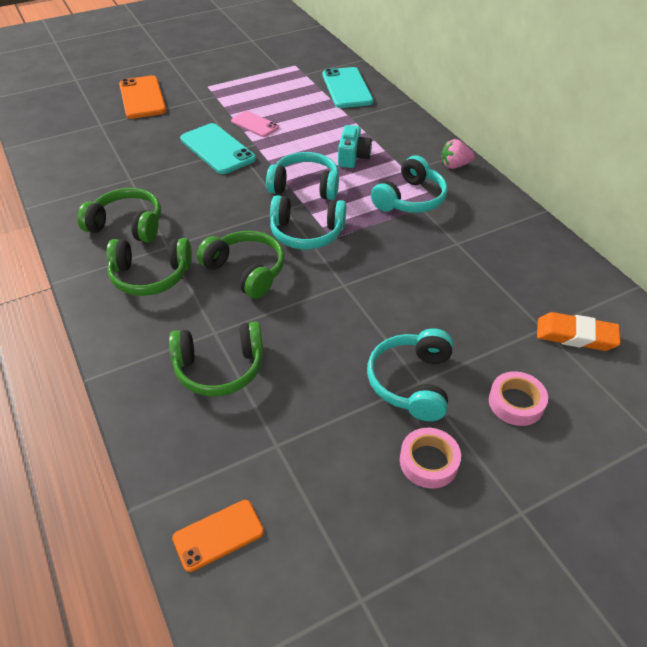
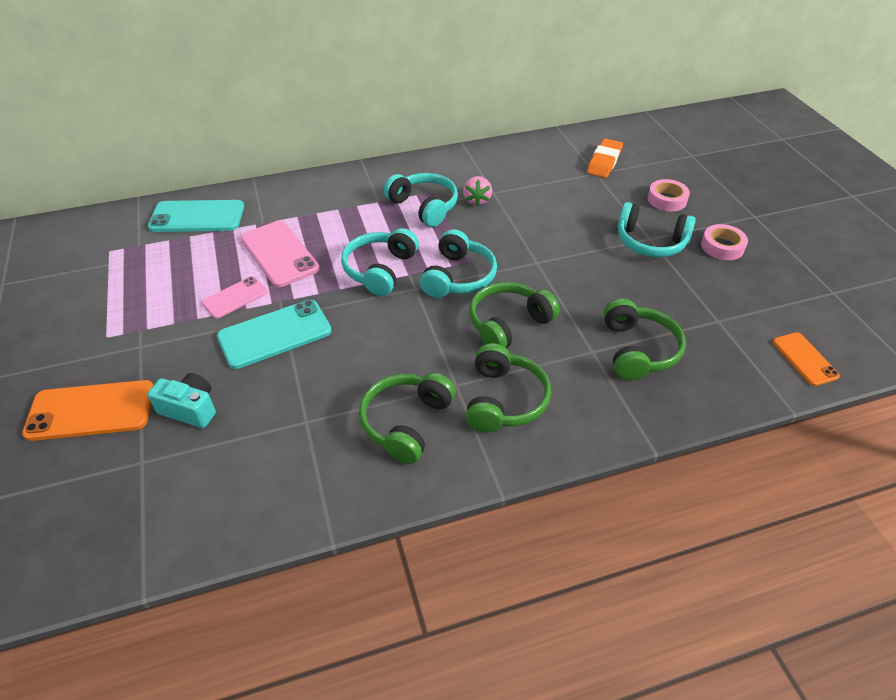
camera: 80 degrees left, 0 degrees up
(312, 133) = (279, 254): none -> pink phone
(353, 157) = (340, 231): turquoise camera -> turquoise camera (190, 409)
(455, 165) = (381, 173): pink strawberry -> pink strawberry (477, 200)

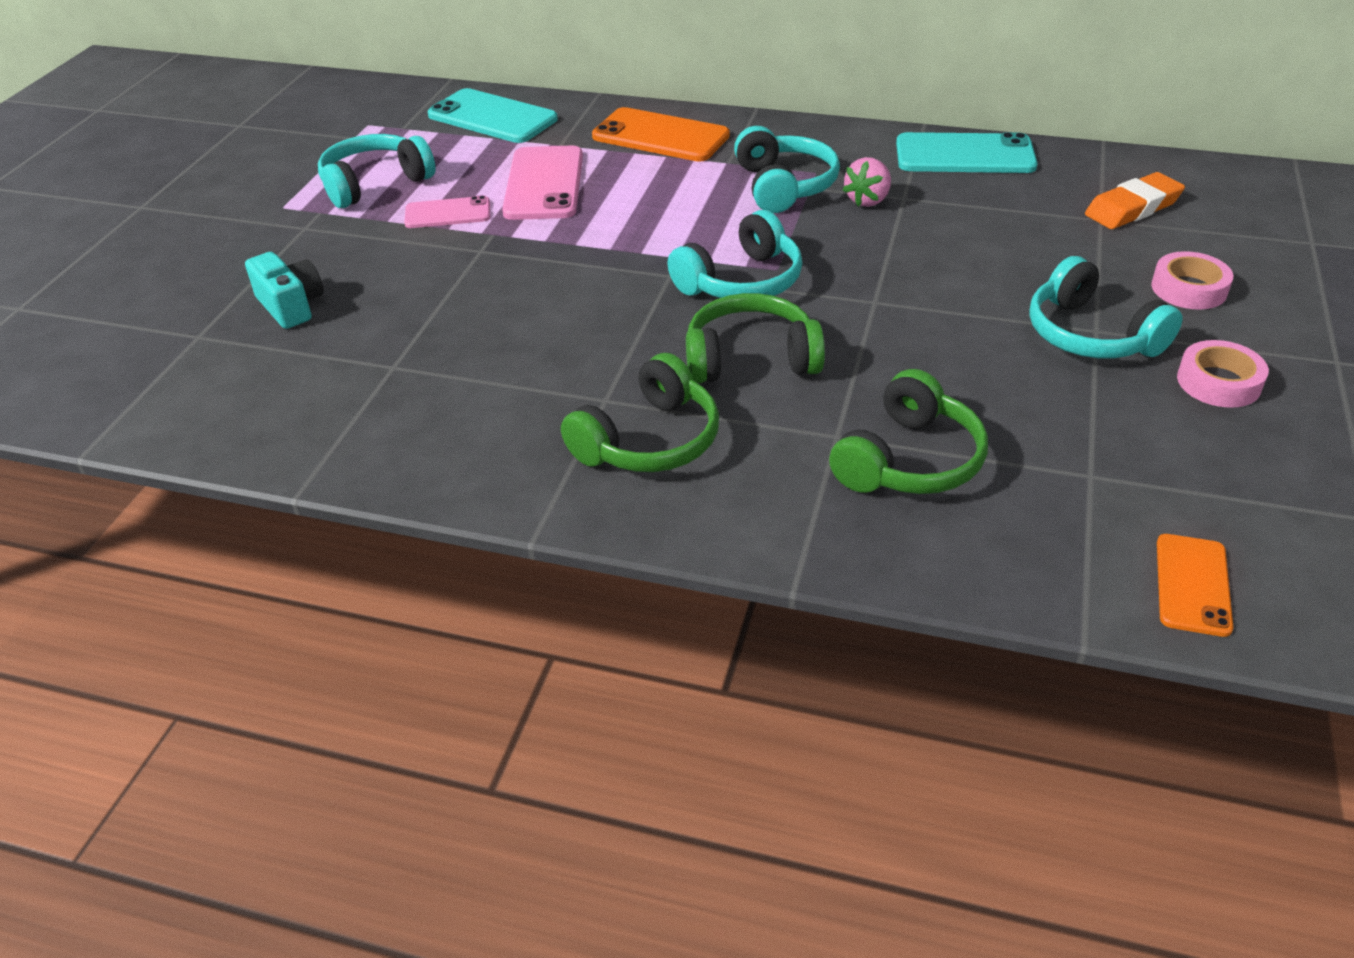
camera: 35 degrees right, 5 degrees down
(91, 410) = (201, 270): orange phone -> orange phone (660, 136)
(275, 334) = (452, 266): turquoise phone -> turquoise phone (965, 155)
(380, 270) = (647, 240): turquoise headphones -> turquoise headphones (375, 183)
(406, 422) = (502, 414): green headphones -> none

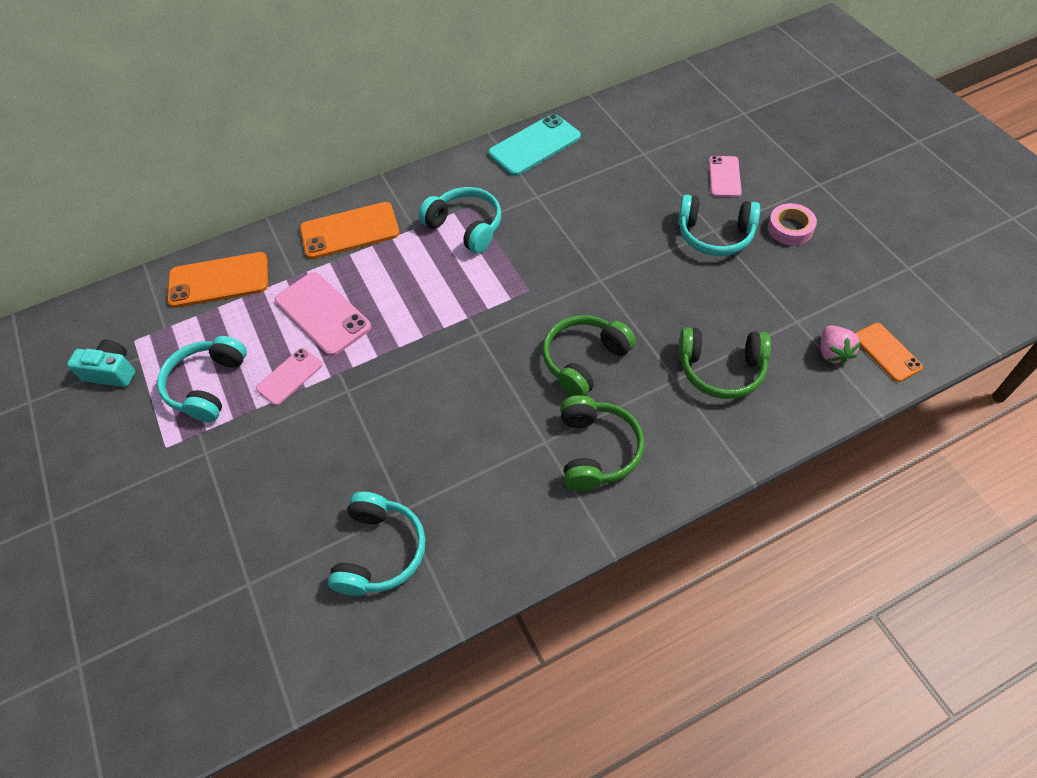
camera: 40 degrees left, 15 degrees up
(291, 306) = (280, 516): turquoise camera -> turquoise camera (112, 372)
(492, 117) = (219, 280): turquoise phone -> orange phone
(741, 282) = (521, 312): turquoise headphones -> turquoise headphones (380, 552)
(868, 200) = (521, 210): pink strawberry -> pink strawberry (832, 353)
(909, 461) = (721, 370): green headphones -> green headphones turned 105 degrees clockwise
(1132, 208) = (650, 136): orange eraser -> none
(1189, 289) = (724, 177): pink tape -> pink phone

